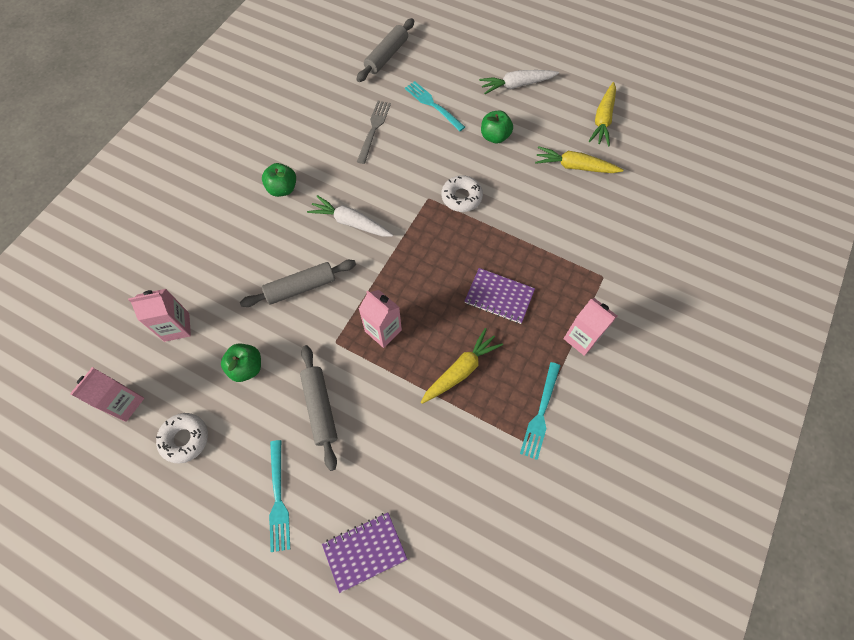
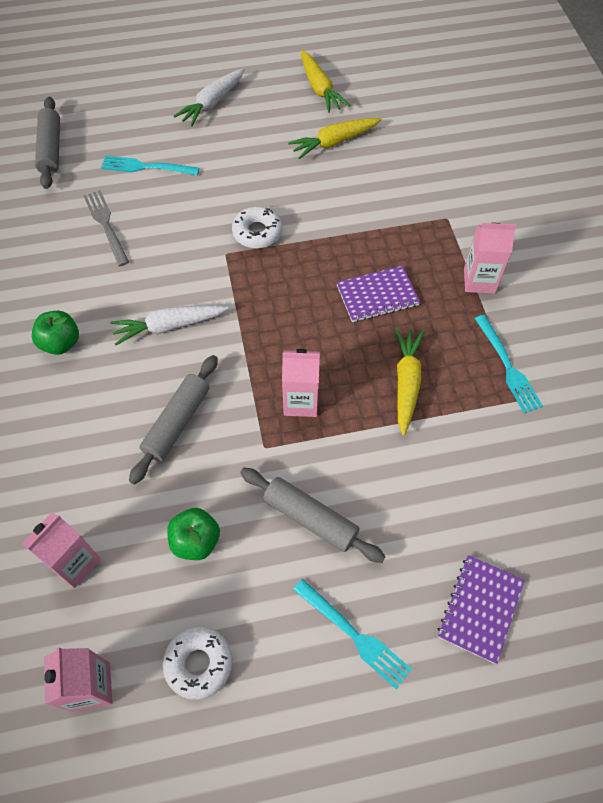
camera: 40 degrees left, 5 degrees down
(495, 136) = (236, 160): green apple -> none

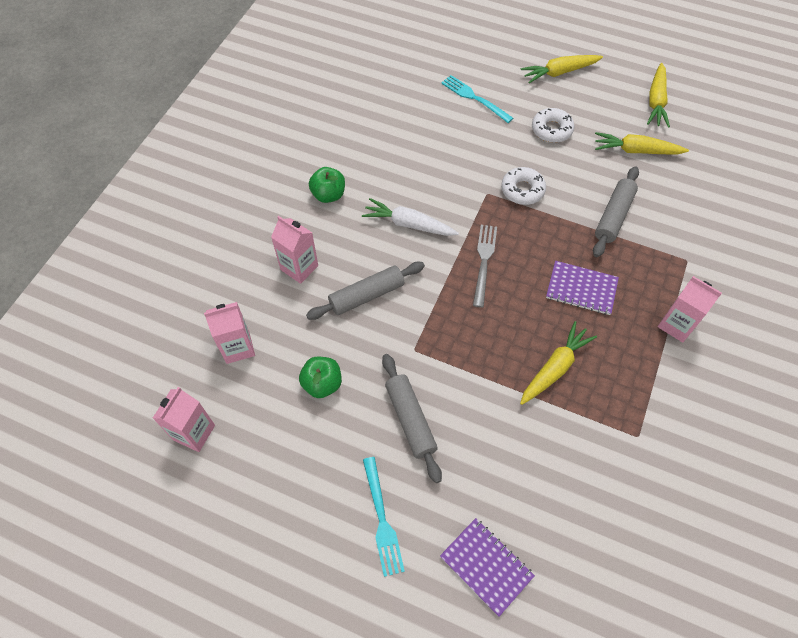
camera: 35 degrees right, 0 degrees up
(51, 149) = (416, 51): grey rolling pin -> grey rolling pin (613, 216)
(106, 225) = (416, 126): grey fork -> grey fork (484, 261)
(198, 663) = (267, 465): white donut -> white donut (551, 130)
(212, 103) = (559, 72): white carrot -> yellow carrot
(301, 402) = (464, 333): pink carton -> pink carton (299, 267)
(480, 609) = (486, 566): purple notebook -> purple notebook turned 75 degrees clockwise
(508, 367) = (648, 406): turquoise fork -> none

